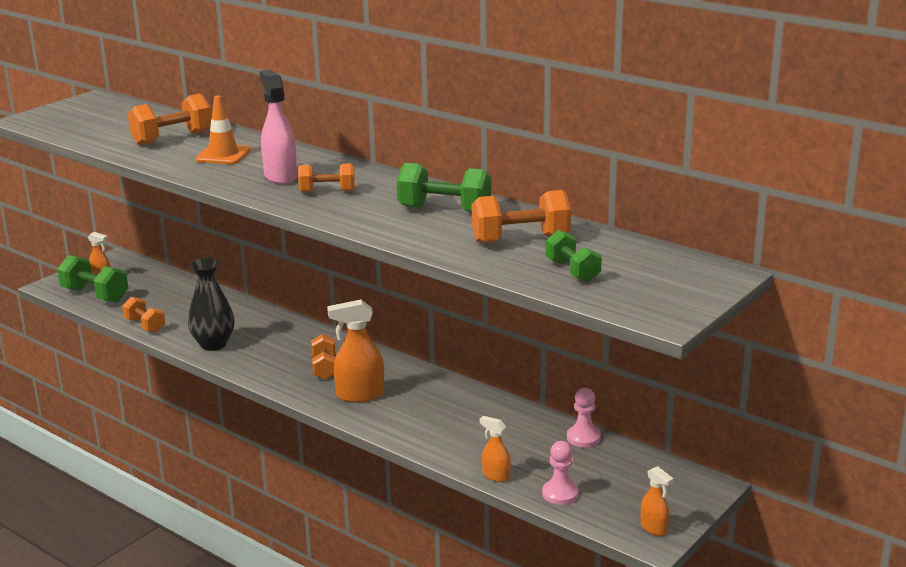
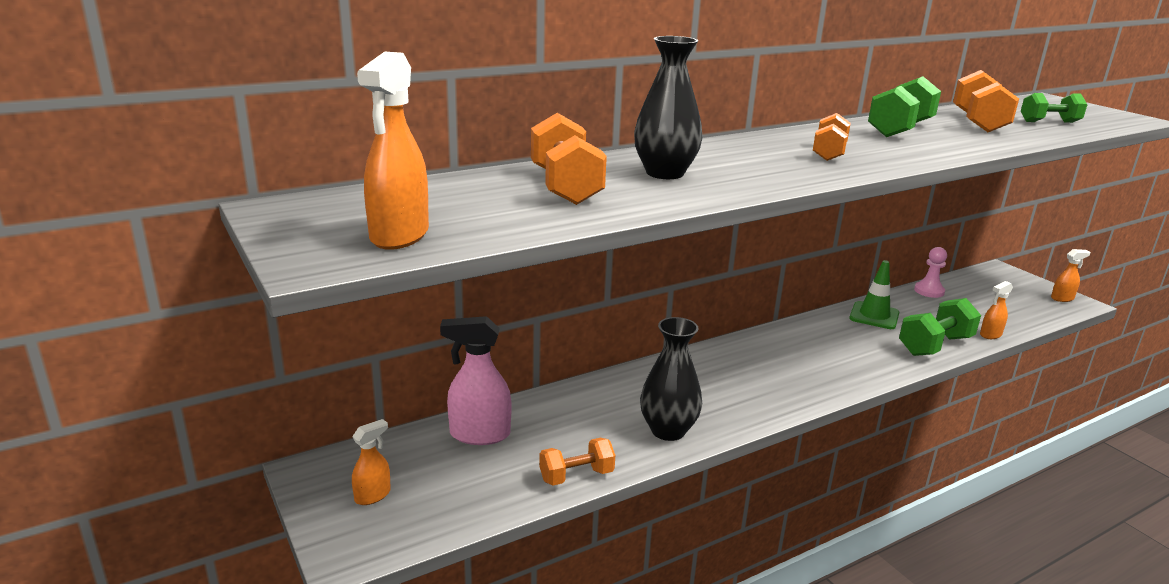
camera: 70 degrees left, 0 degrees up
(95, 295) = (431, 510): green dumbbell -> green dumbbell (935, 345)
(223, 155) = (665, 173): orange traffic cone -> black vase
(280, 176) = (767, 162): pink spray bottle -> pink spray bottle (479, 434)
(324, 368) = (763, 372): orange dumbbell -> none
(359, 395) = (830, 365): orange spray bottle -> orange spray bottle (399, 236)
(484, 409) = (874, 316): none -> green traffic cone
(560, 494) = (1017, 317): pink pawn -> none

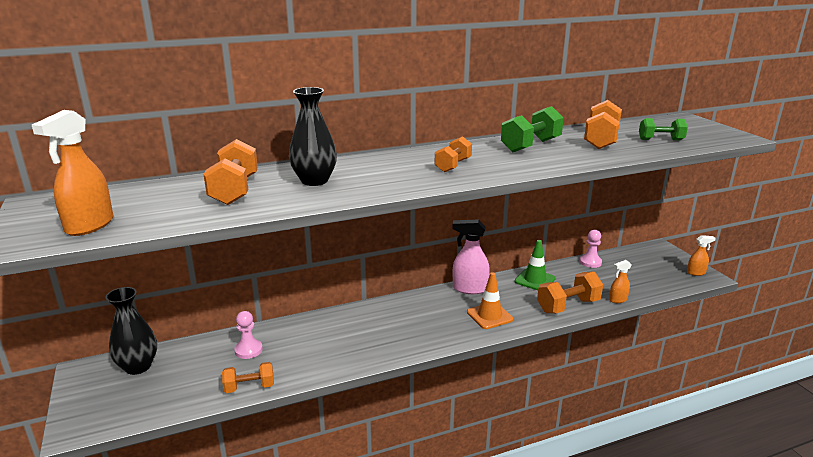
camera: 10 degrees right, 0 degrees up
(373, 495) = (111, 390): orange spray bottle -> none
(479, 434) = (202, 353): pink spray bottle -> pink spray bottle (469, 289)
(545, 426) = (248, 350): none -> pink pawn
(668, 430) = (331, 359): black vase -> black vase (138, 366)
(844, 363) = (489, 316): none -> orange traffic cone
(935, 345) = (568, 306): green dumbbell -> orange dumbbell

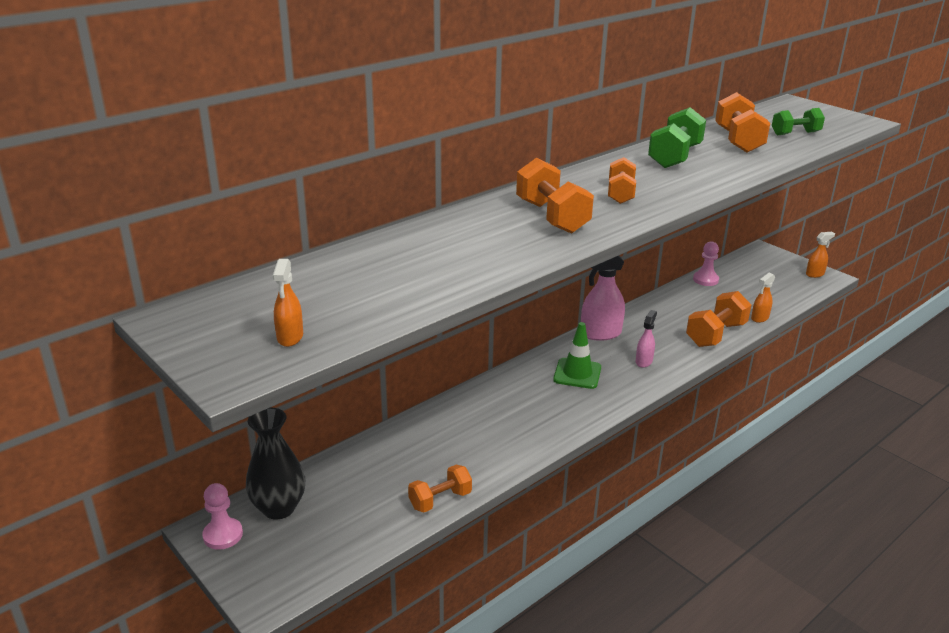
camera: 20 degrees left, 5 degrees up
(89, 226) = (290, 337): orange spray bottle -> orange spray bottle, size x0.57
(234, 190) = (410, 262): orange dumbbell -> orange dumbbell (552, 217)
(248, 350) = (402, 457): pink pawn -> pink pawn (223, 535)
(314, 181) = (489, 235): black vase -> none
(489, 316) = (644, 361): orange traffic cone -> pink spray bottle
(535, 280) = (662, 311): green traffic cone -> green traffic cone (577, 374)

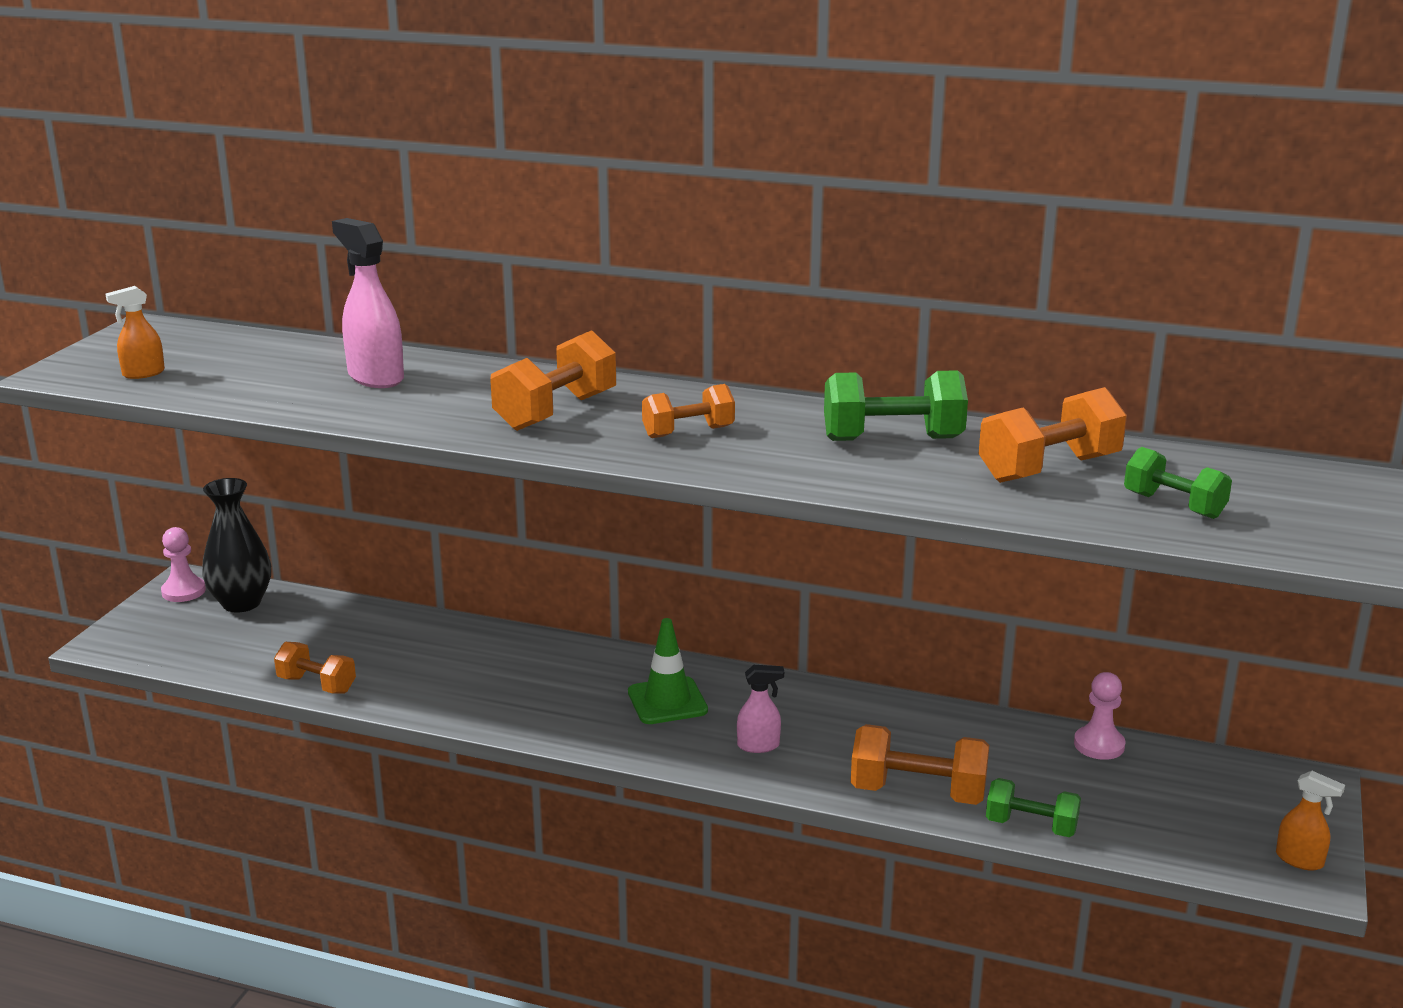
camera: 60 degrees right, 5 degrees down
(600, 334) = (796, 692): pink spray bottle -> pink spray bottle (375, 377)
(759, 318) = (1031, 826): orange spray bottle -> green dumbbell

